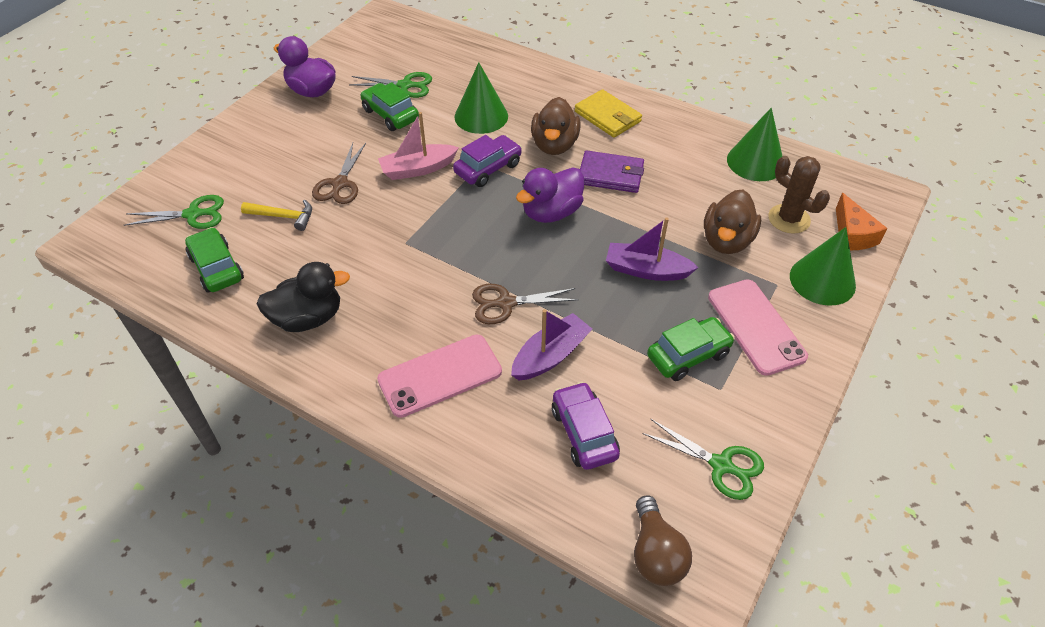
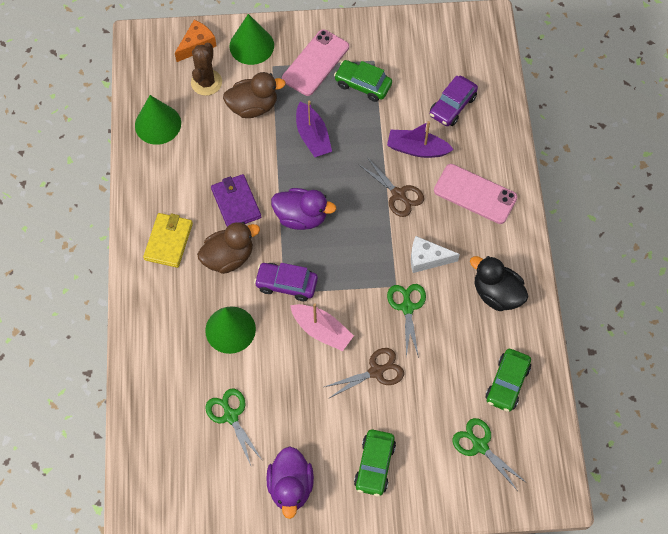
camera: 125 degrees left, 15 degrees up
(283, 217) = (434, 382): yellow hammer -> none
(390, 115) = (276, 398): green car -> green car (374, 465)
(407, 283) = (427, 259): none -> white cheese
(655, 553) = (490, 44): brown light bulb -> none
(721, 465) = (421, 40): green scissors -> green scissors (407, 307)

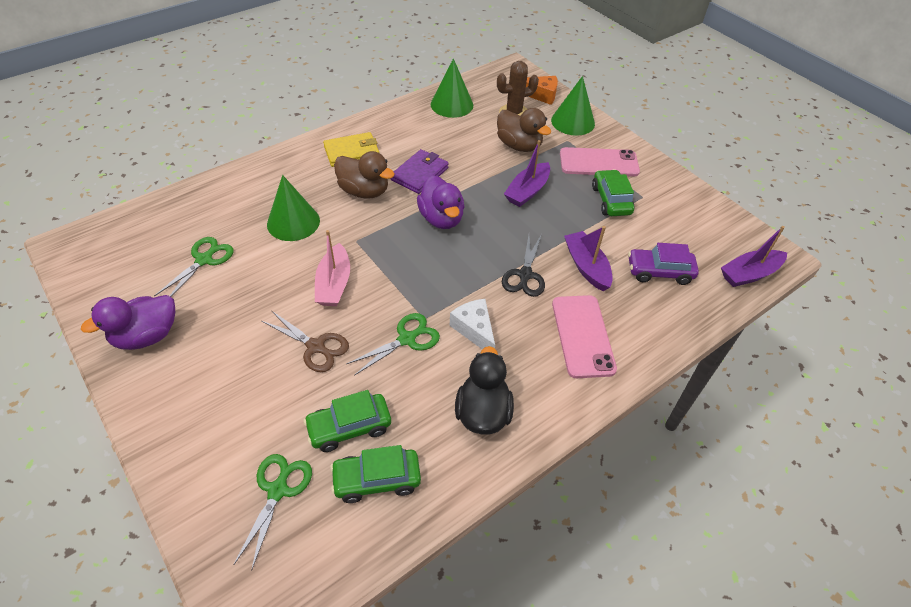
camera: 55 degrees right, 15 degrees down
(286, 284) = (365, 238): purple car -> none
(374, 465) = (203, 396): green car -> green car (349, 427)
(398, 194) = (525, 275): brown scissors -> black scissors
(491, 52) = (749, 274): none -> purple boat

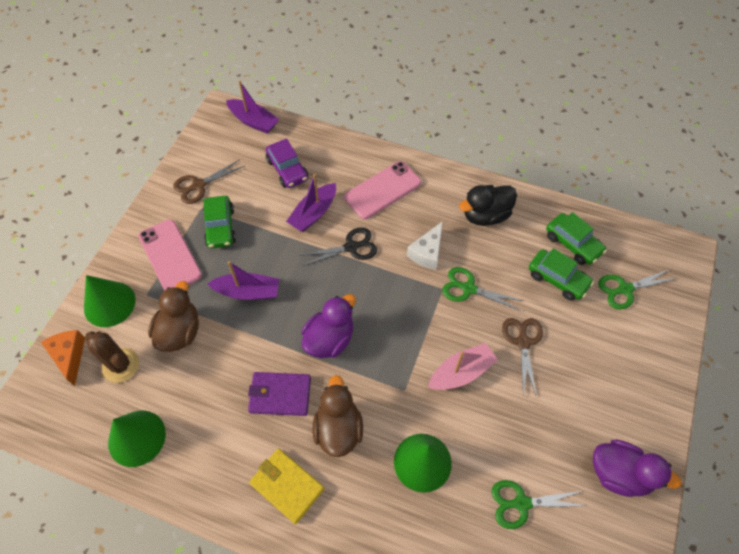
camera: 120 degrees left, 10 degrees up
(611, 200) = (220, 227): green car -> green car turned 60 degrees counterclockwise
(672, 204) = (198, 185): none -> brown scissors

